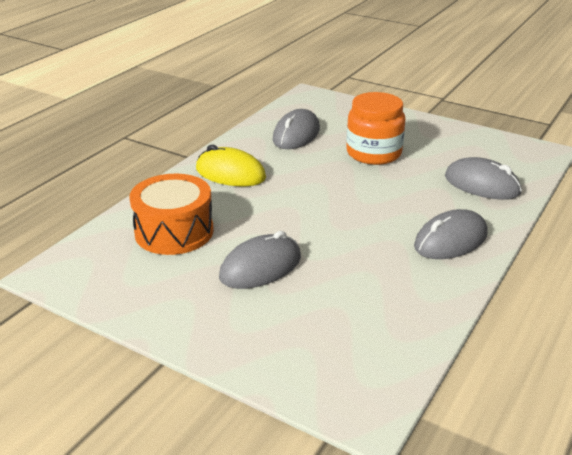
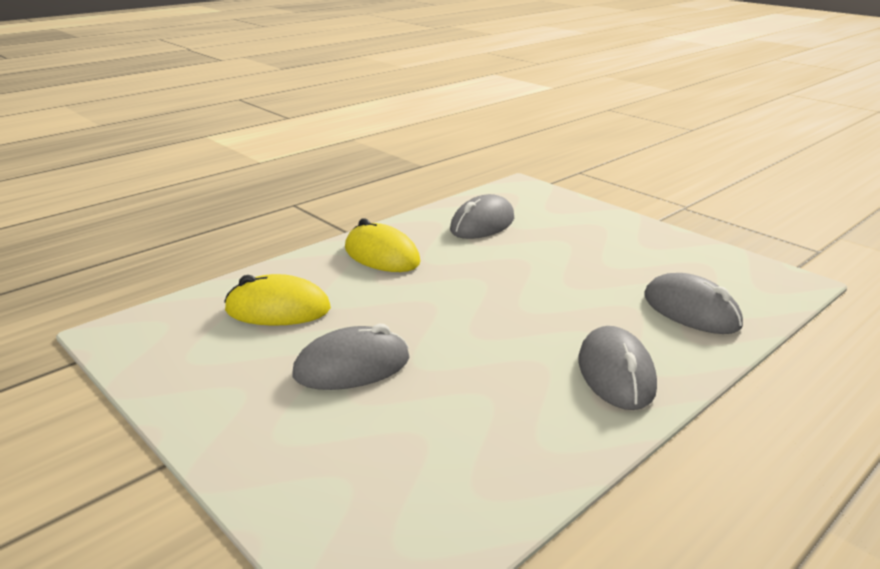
camera: 15 degrees right, 5 degrees down
(174, 232) = (278, 309): orange drum -> yellow mouse
(373, 153) = (566, 255): orange jar -> none
(450, 240) = (615, 374): grey mouse -> grey mouse turned 75 degrees counterclockwise

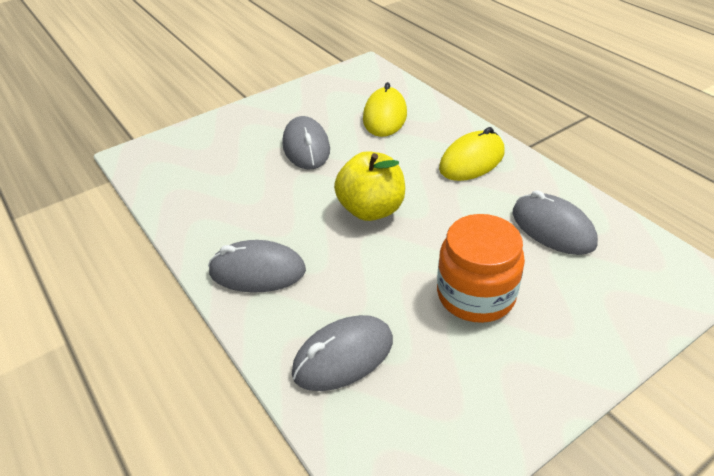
camera: 100 degrees right, 15 degrees up
(480, 309) = (371, 209): none -> yellow apple
(580, 255) = (475, 295): none -> orange jar

